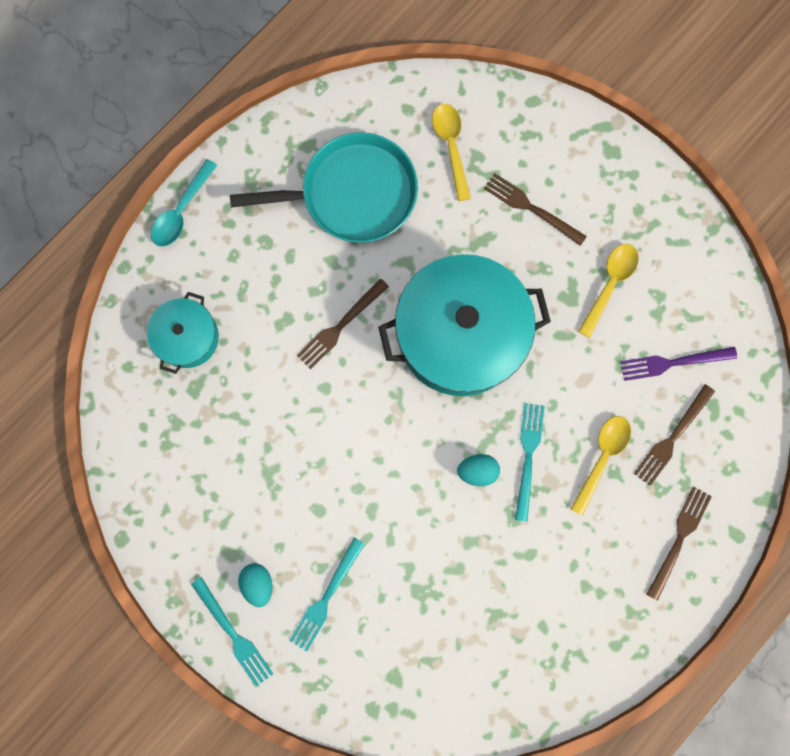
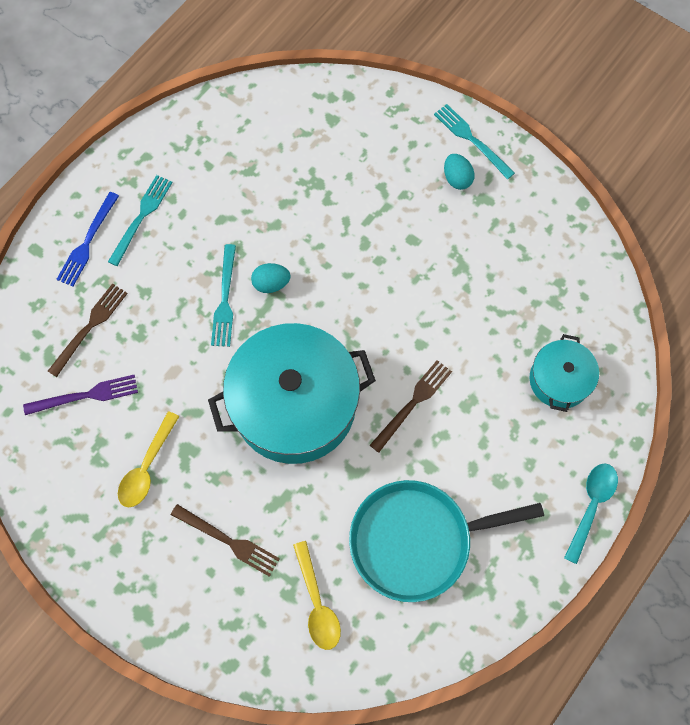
camera: 175 degrees right, 10 degrees down
(326, 597) = (397, 172): turquoise fork -> turquoise fork (141, 217)
(602, 458) = (156, 303): yellow spoon -> none
(679, 538) = (87, 242): brown fork -> blue fork

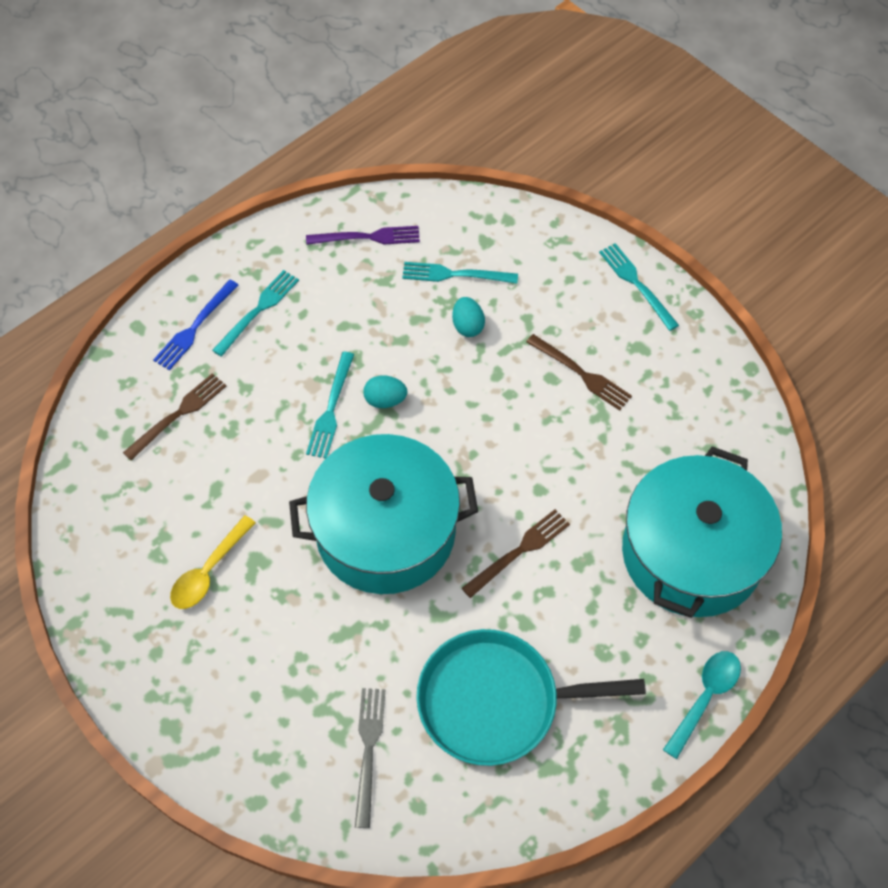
camera: 10 degrees right, 10 degrees down
(86, 395) = (159, 485): purple fork -> purple fork (368, 237)
(228, 541) = (282, 665): brown fork -> brown fork (581, 374)
(310, 155) = (454, 274): none -> turquoise fork
(317, 602) = (368, 750): yellow spoon -> grey fork
(457, 178) = (612, 322): turquoise egg -> turquoise egg (467, 326)
(559, 380) = (691, 553): turquoise pot -> turquoise pot, size x1.99

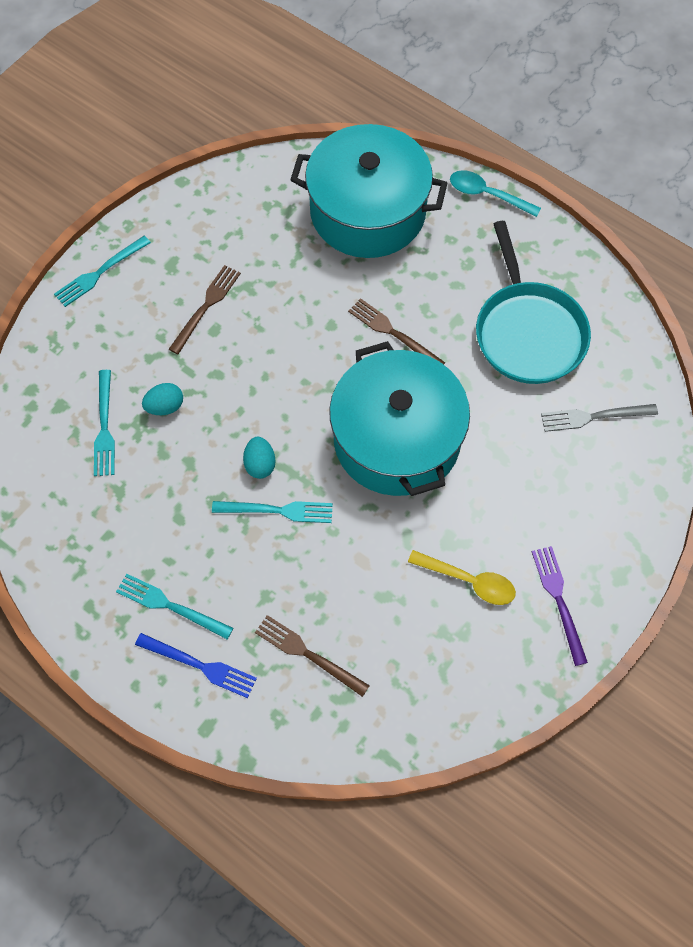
camera: 100 degrees left, 5 degrees up
(368, 237) = (64, 517): purple fork -> purple fork (559, 600)

